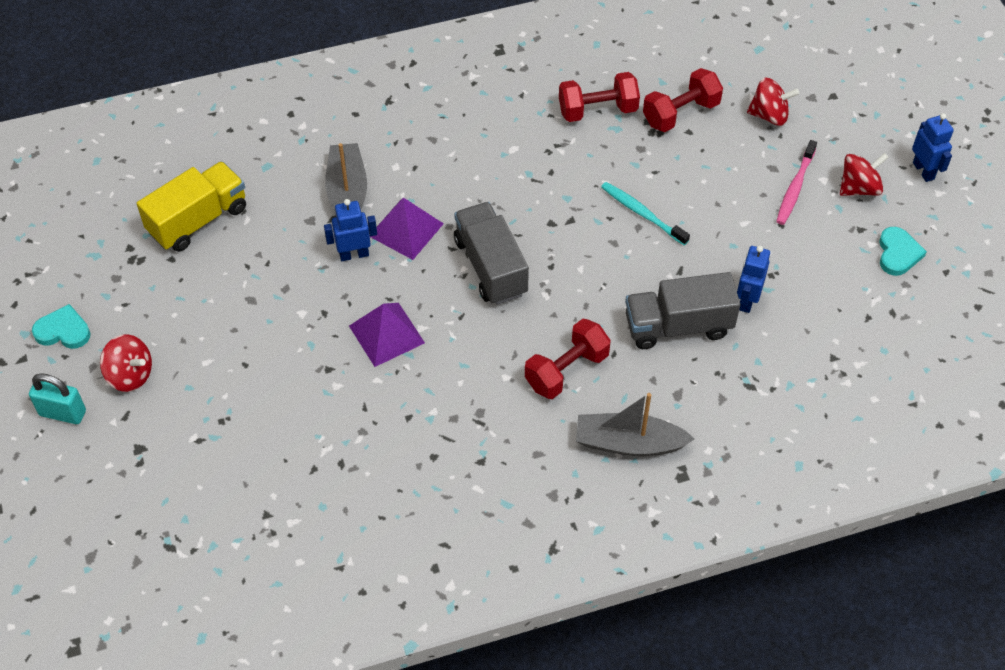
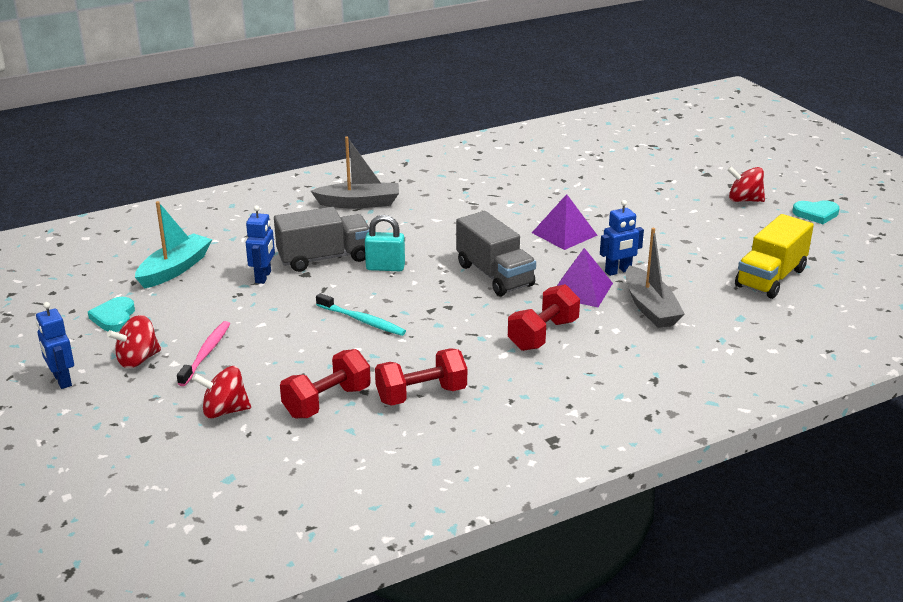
camera: 170 degrees right, 25 degrees down
(63, 413) = (774, 182): turquoise padlock -> turquoise padlock (385, 267)
(566, 370) = (413, 229): red dumbbell -> red dumbbell (543, 335)
(849, 329) = (175, 269): none -> turquoise boat

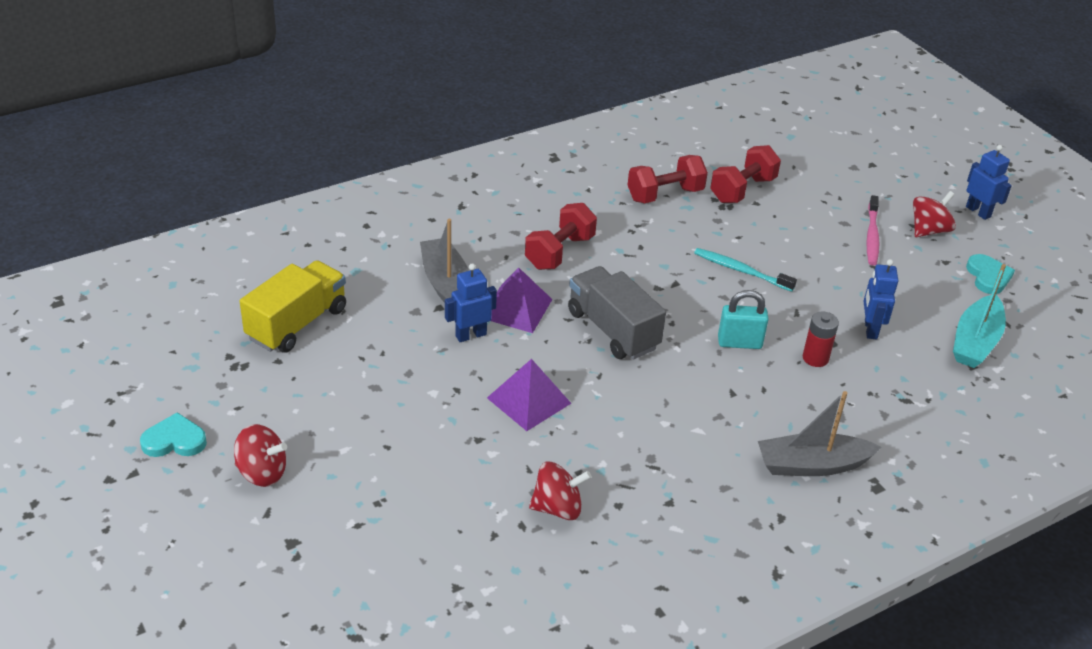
camera: 175 degrees right, 10 degrees up
(224, 411) = (823, 184): red spinning top -> red spinning top (558, 508)
(324, 258) = (815, 358): grey truck -> red battery

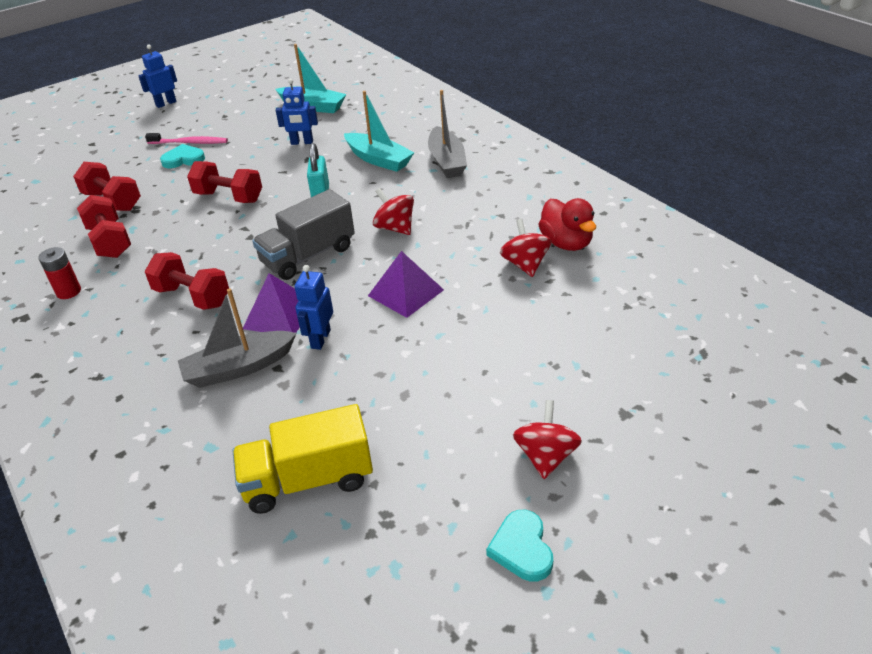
camera: 90 degrees left, 0 degrees up
(297, 324) = (308, 480): yellow truck -> yellow truck turned 45 degrees counterclockwise
(471, 335) = (320, 339): blue robot -> blue robot turned 45 degrees clockwise
(594, 556) = (566, 243): none -> red duck
(741, 270) = (229, 197): turquoise toothbrush -> red dumbbell
(815, 358) = (335, 162): red battery -> red battery (68, 292)
(821, 398) = (379, 159): none -> turquoise boat
(929, 230) = (186, 121): red spinning top -> red spinning top (395, 228)
(988, 277) = (243, 101): turquoise heart -> turquoise heart (183, 159)

